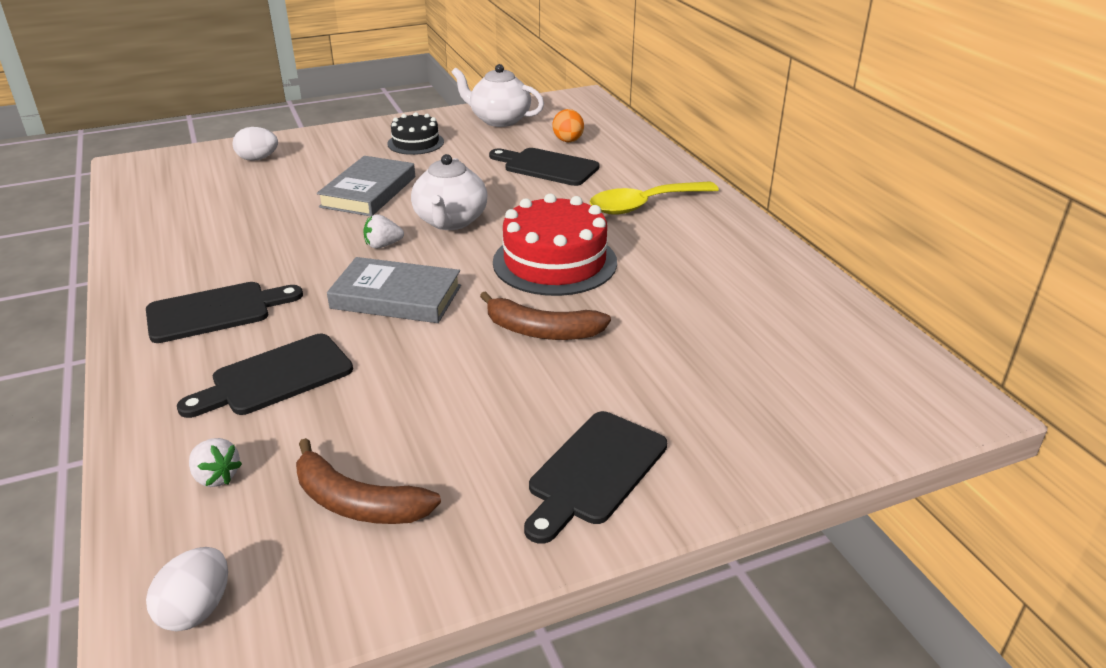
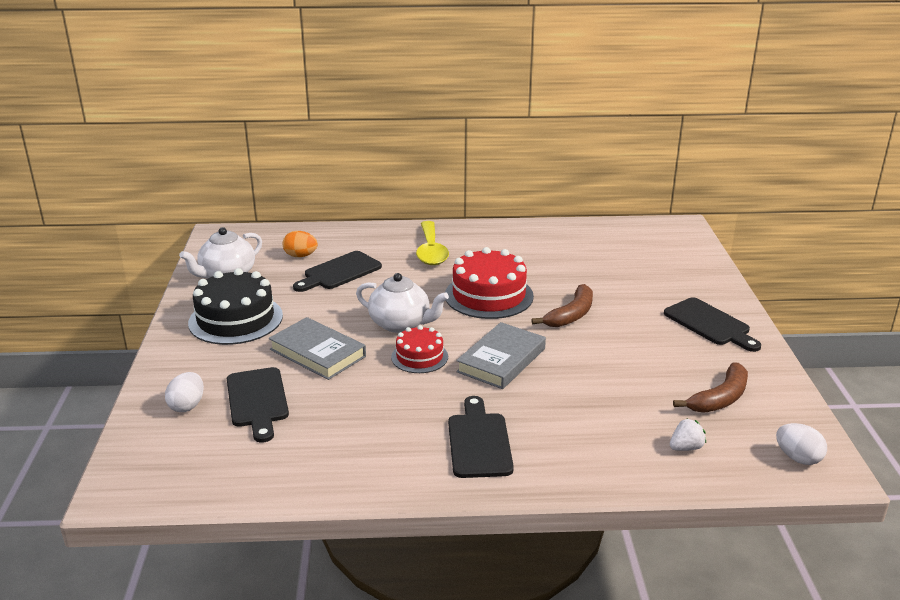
camera: 70 degrees left, 5 degrees down
(275, 377) = (583, 419): black cutting board -> black cutting board (257, 401)
(383, 245) = (419, 357): white strawberry -> red cake
(415, 143) = (235, 319): black cake -> black cake, size x1.74

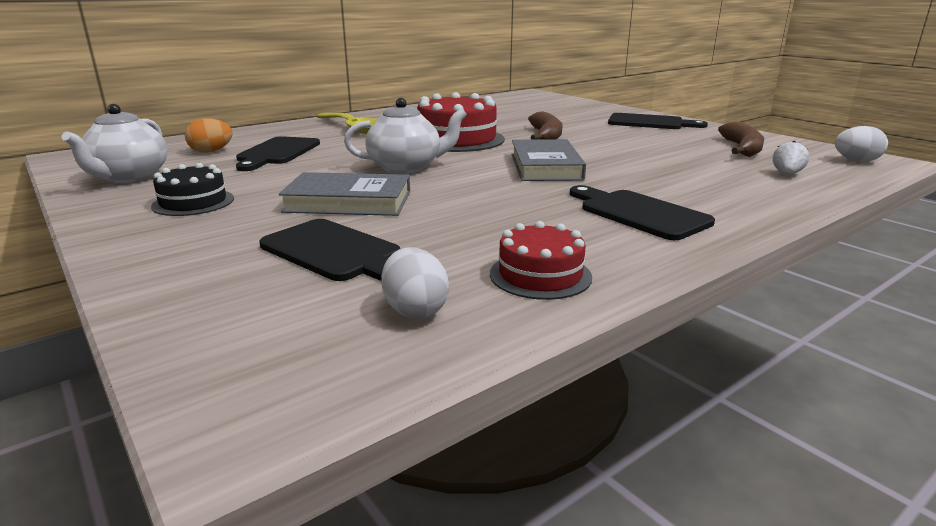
camera: 35 degrees left, 5 degrees down
(187, 406) = (232, 284): white egg -> white egg (415, 310)
(235, 319) = (193, 202): black cake -> black cake, size x0.58
(419, 357) = (466, 180): red cake -> red cake (540, 275)

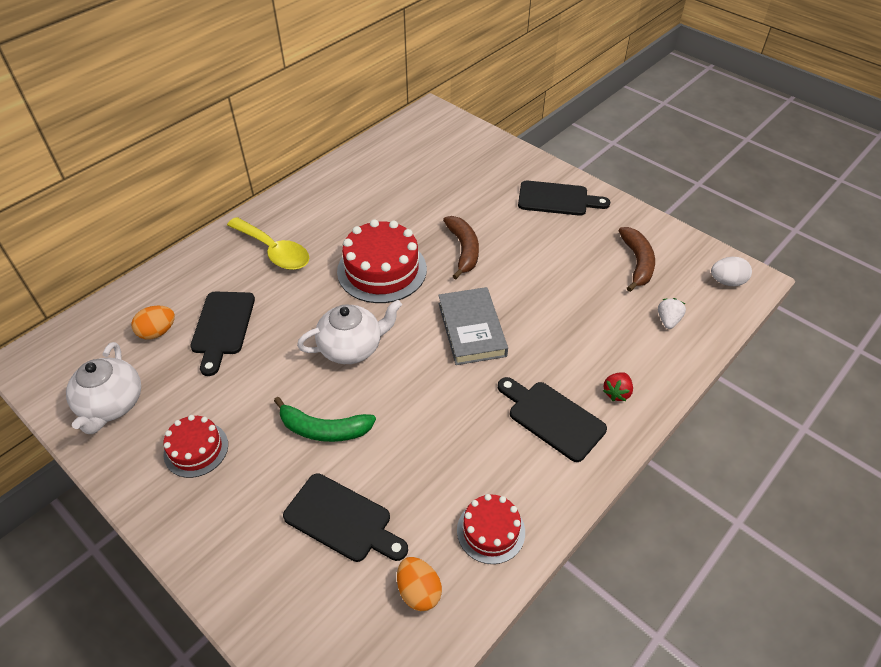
camera: 10 degrees left, 25 degrees up
(193, 202) = (196, 449): black cake -> red cake
(348, 202) = (324, 429): grey book -> green banana
(415, 310) = (419, 591): white egg -> orange egg
(726, 205) = (616, 393): none -> red strawberry

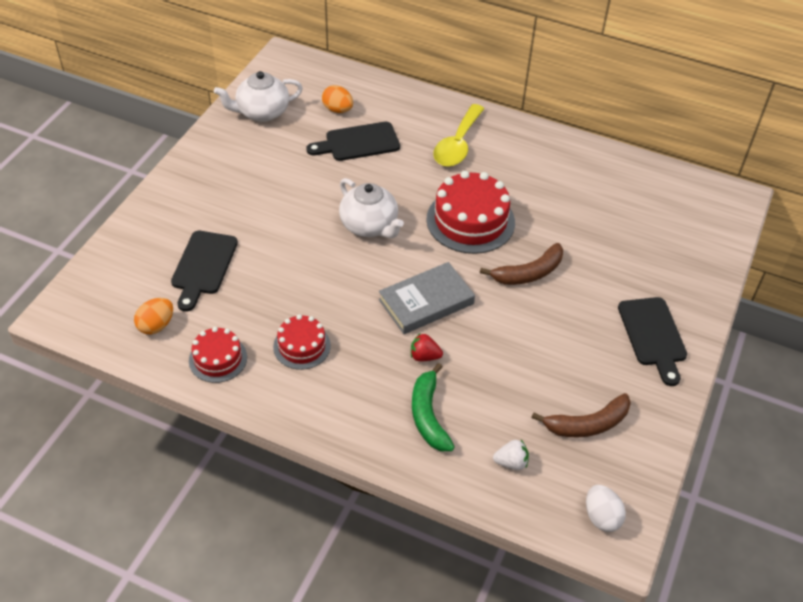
camera: 70 degrees right, 0 degrees up
(196, 449) = (239, 168): red cake -> red cake (302, 346)
(324, 429) = (280, 233): green banana -> green banana (428, 415)
(552, 418) = (345, 381): black cutting board -> none
(616, 393) = (393, 428): red strawberry -> red strawberry (424, 356)

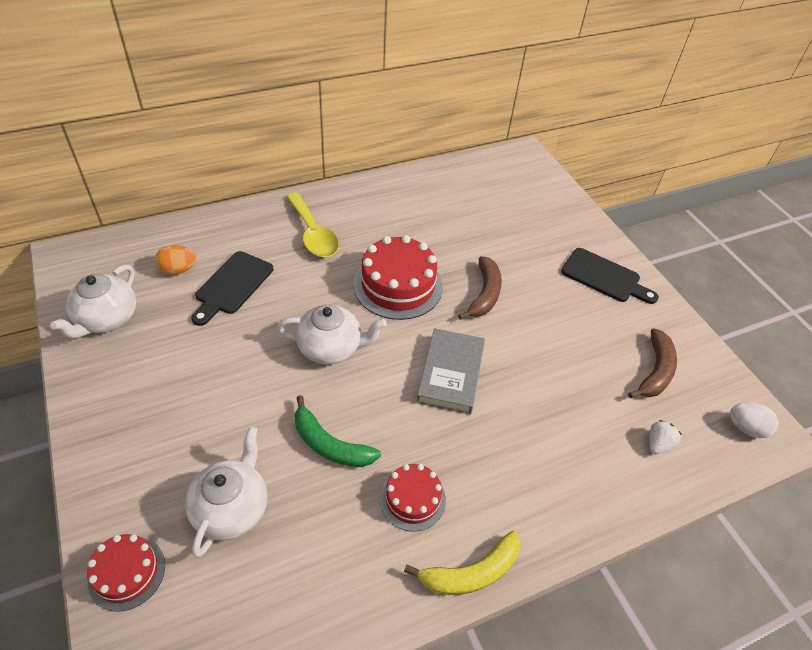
camera: 50 degrees left, 0 degrees up
(156, 325) = (260, 612): orange egg -> none
(203, 266) = (232, 508): black cutting board -> white teapot
(218, 359) = (360, 584): red cake -> red cake (127, 573)
(282, 409) = (471, 572): none -> yellow banana
(424, 356) = (506, 418): red strawberry -> none
(428, 415) = (569, 463): green banana -> green banana (330, 444)

